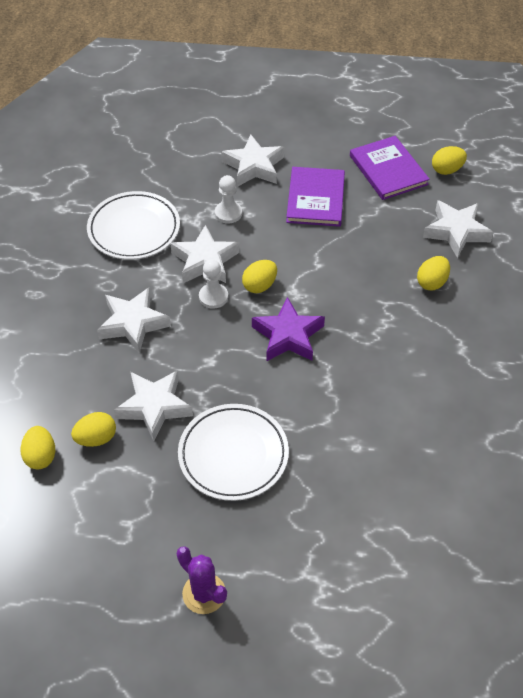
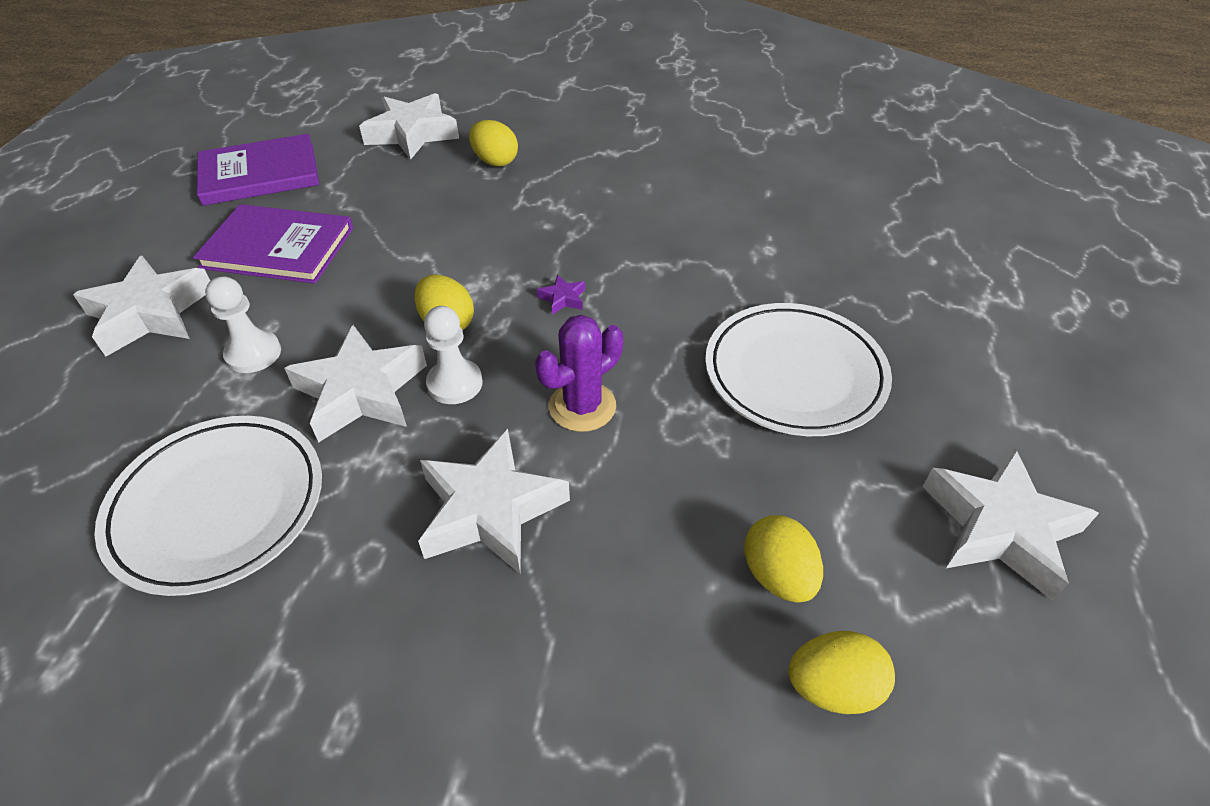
camera: 85 degrees left, 5 degrees down
(154, 407) = (700, 477): white star -> white star (999, 528)
(204, 593) = (1052, 420): purple cactus -> purple cactus (582, 406)
(288, 336) = (563, 298): purple star -> purple star, size x0.42
(446, 170) = (292, 128): yellow egg -> none

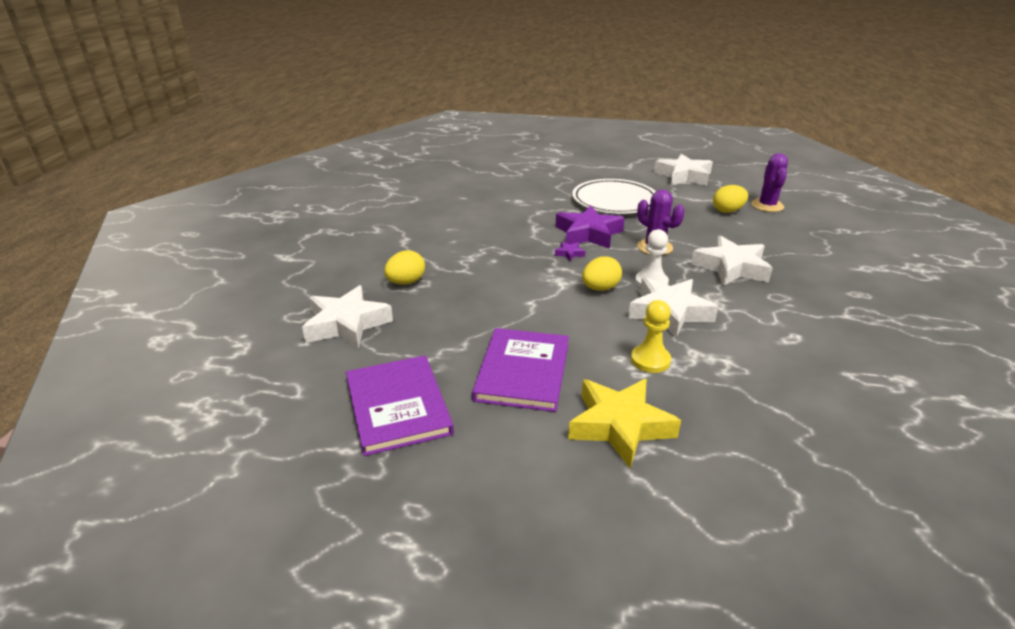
camera: 90 degrees left, 15 degrees down
(150, 313) = (619, 426): white star -> yellow star
(218, 506) = (778, 349): white plate -> none
(253, 354) = (650, 360): white pawn -> yellow pawn
(637, 325) = (588, 234): none -> purple star
(833, 687) = (767, 206): yellow egg -> purple cactus

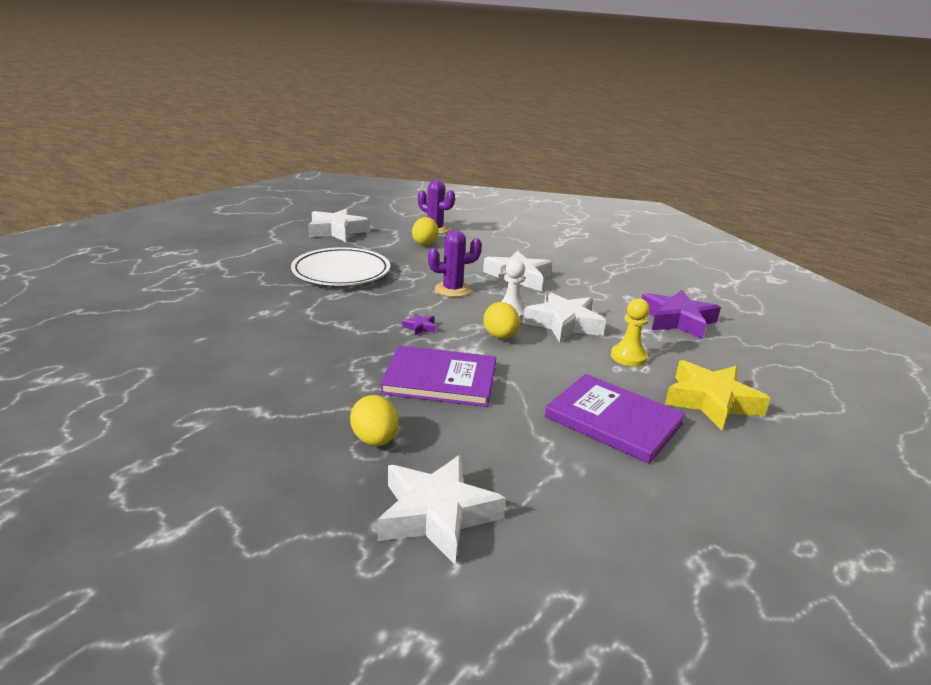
camera: 65 degrees left, 5 degrees down
(398, 406) = (637, 516): purple book -> purple book (440, 379)
(588, 234) = (391, 305): purple star -> purple star (677, 320)

